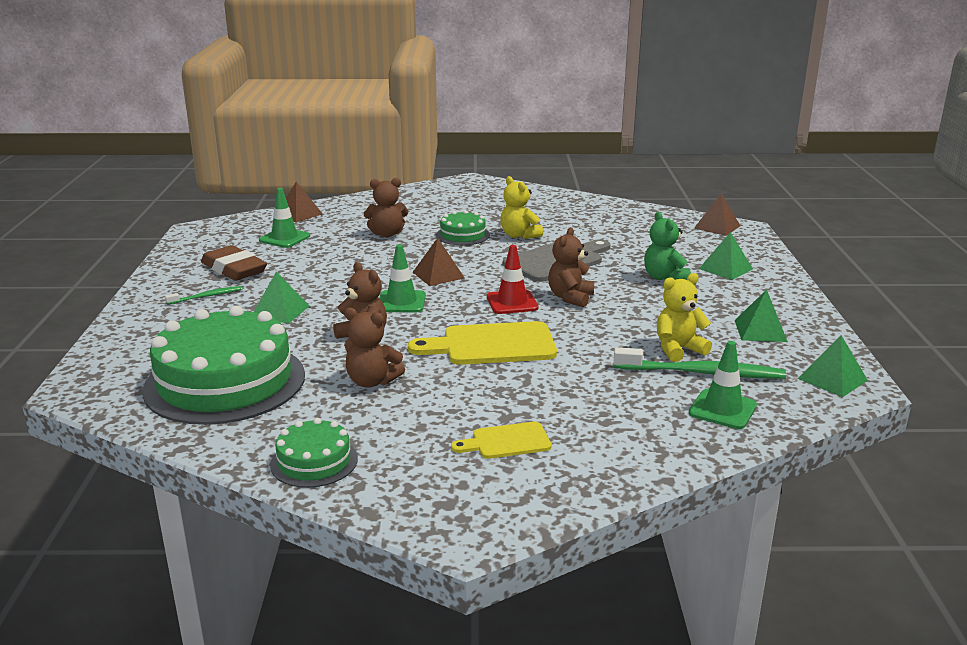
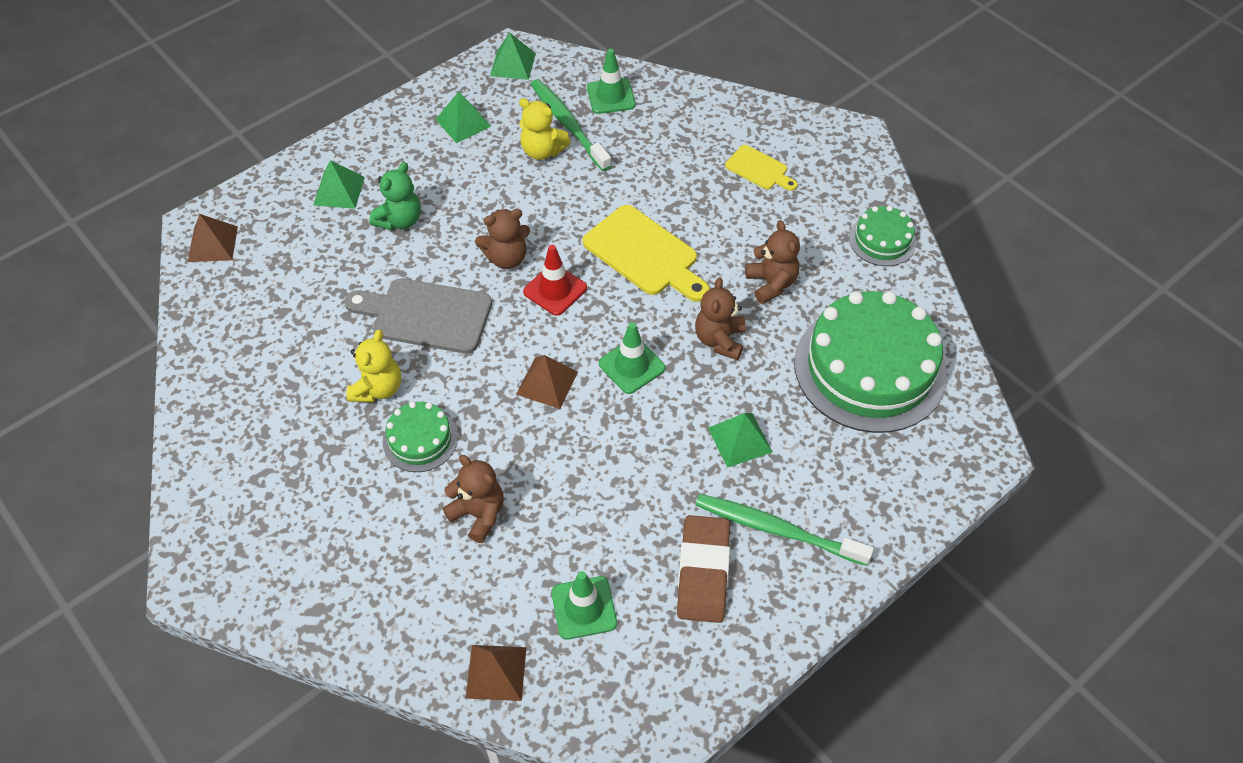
camera: 130 degrees left, 30 degrees up
(207, 296) = (777, 529): green toothbrush -> green toothbrush, size x1.91

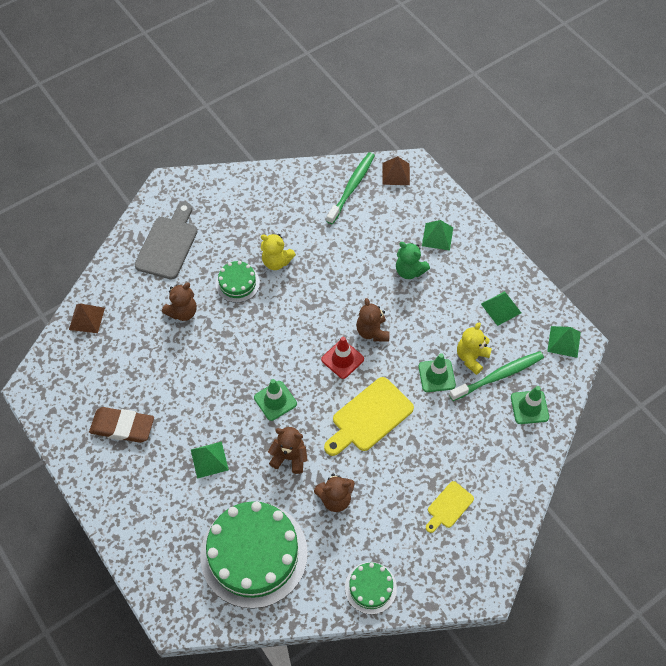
camera: 95 degrees right, 5 degrees up
(426, 315) = (328, 286): grey cutting board -> grey cutting board (168, 244)
(547, 383) = (268, 351): brown pyramid -> none
(584, 608) = (114, 362): green traffic cone -> green traffic cone (436, 376)
(777, 529) = (142, 472): green toothbrush -> green toothbrush (352, 187)

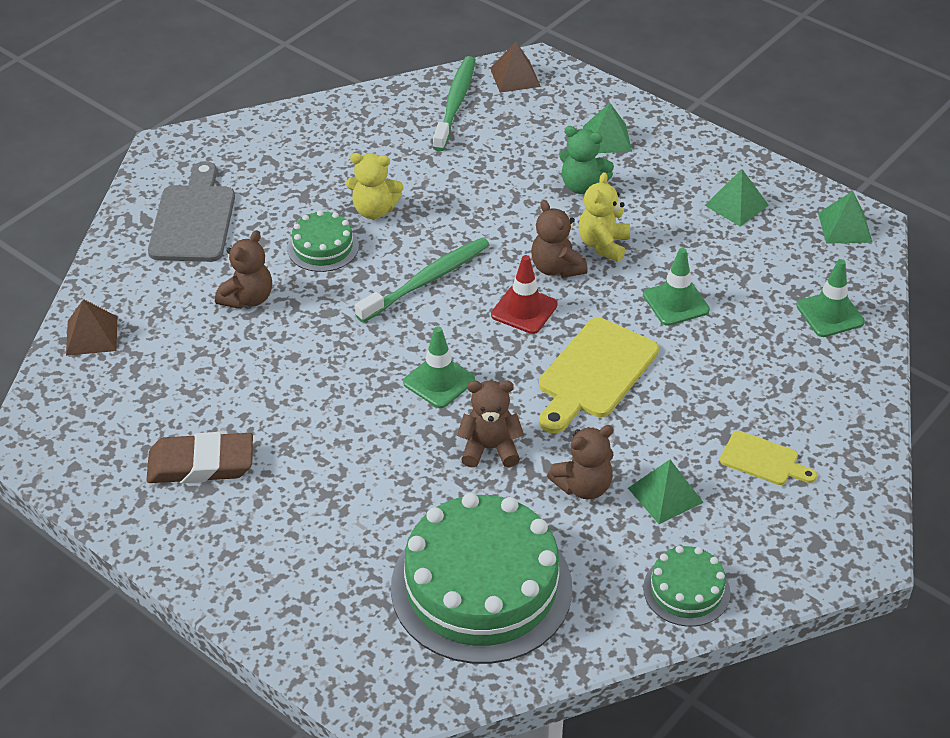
camera: 15 degrees left, 15 degrees down
(209, 459) = (361, 478): green pyramid -> green pyramid (665, 495)
(449, 506) = (763, 460): yellow cutting board -> yellow cutting board turned 90 degrees counterclockwise
(471, 357) = (718, 271): yellow teddy bear -> yellow teddy bear (603, 245)
(498, 376) = (768, 285): green toothbrush -> green toothbrush (427, 280)

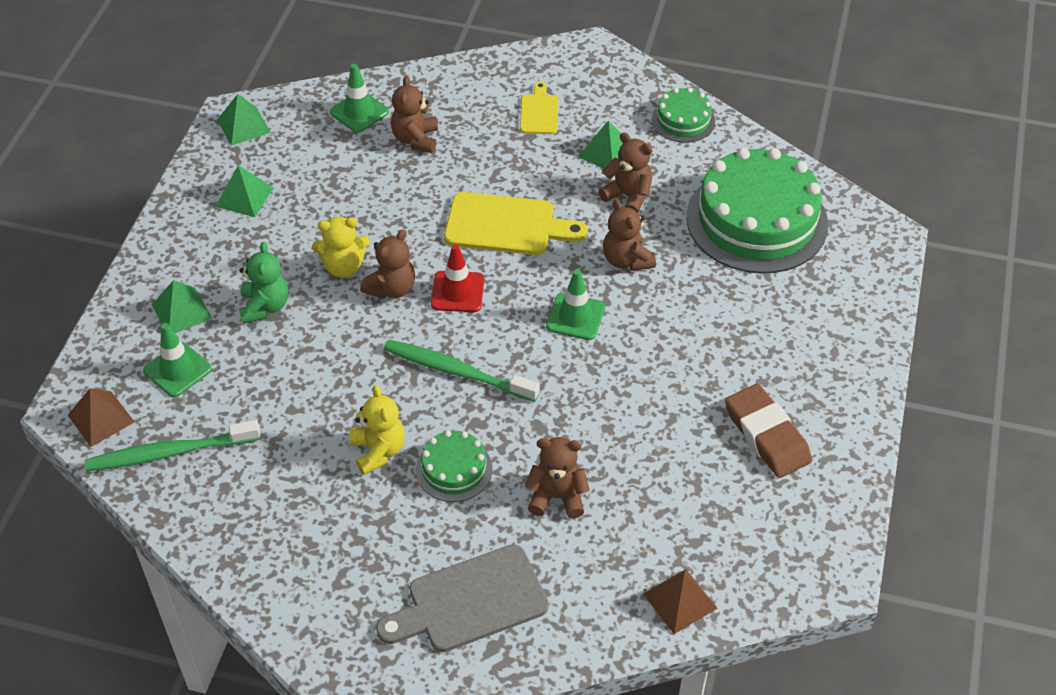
camera: 115 degrees left, 5 degrees up
(676, 303) = (395, 201): green traffic cone -> green traffic cone (177, 370)
(764, 344) = (416, 139): none -> brown teddy bear

